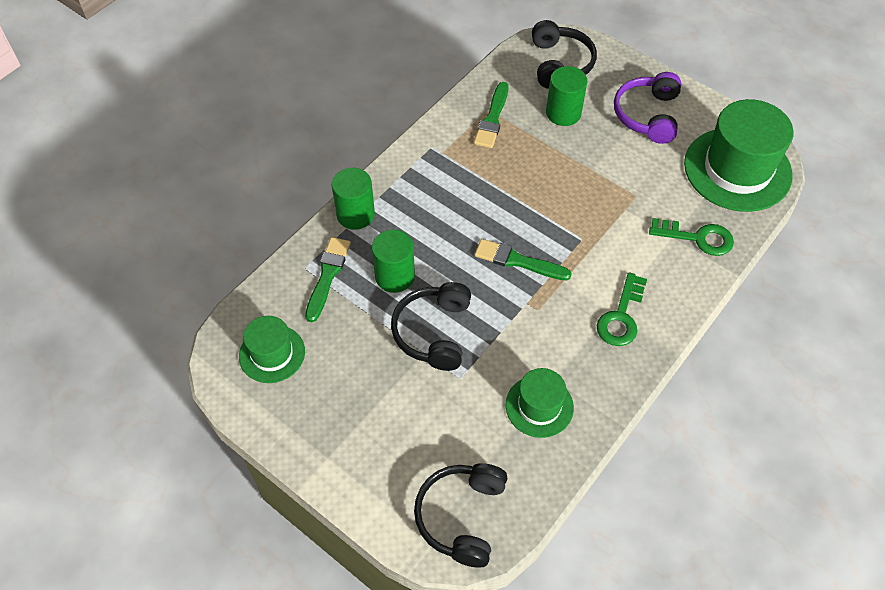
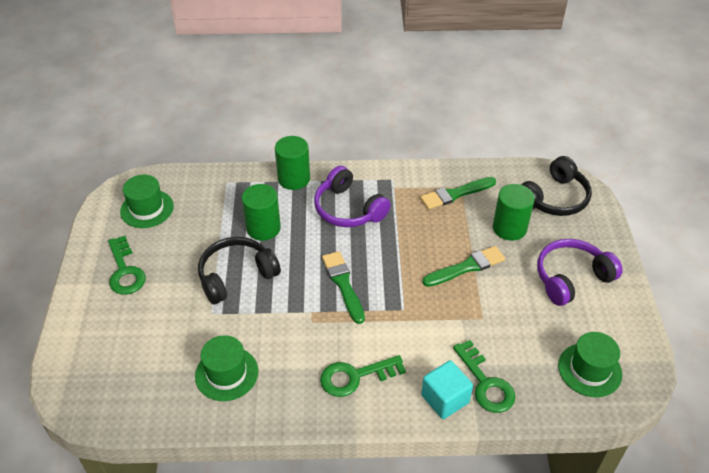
camera: 50 degrees right, 10 degrees down
(327, 275) = (231, 196): green brush -> green brush (466, 267)
(340, 418) = (125, 271): none -> green key
(435, 201) = (348, 209): none -> purple headphones
(461, 516) = (97, 383): black headphones -> none
(691, 273) = (445, 399): none -> turquoise cube
(737, 169) = (589, 370): green hat -> green hat, size x0.54

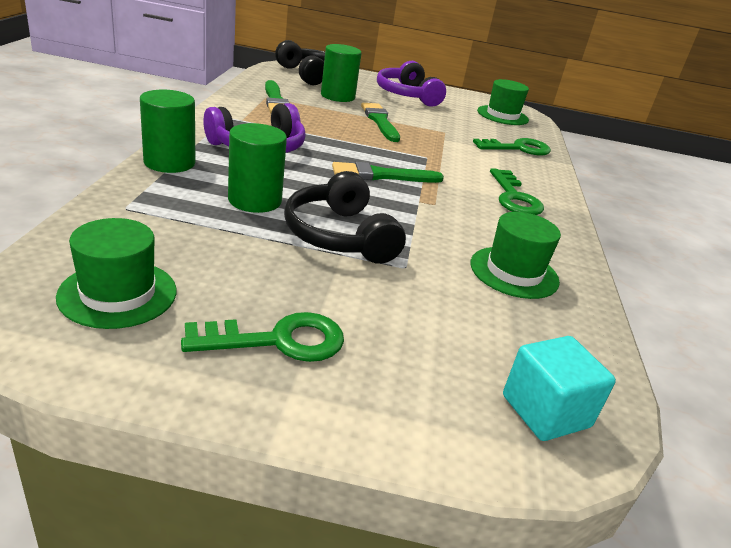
camera: 85 degrees left, 15 degrees down
(445, 399) = (537, 166): turquoise cube -> turquoise cube (545, 411)

